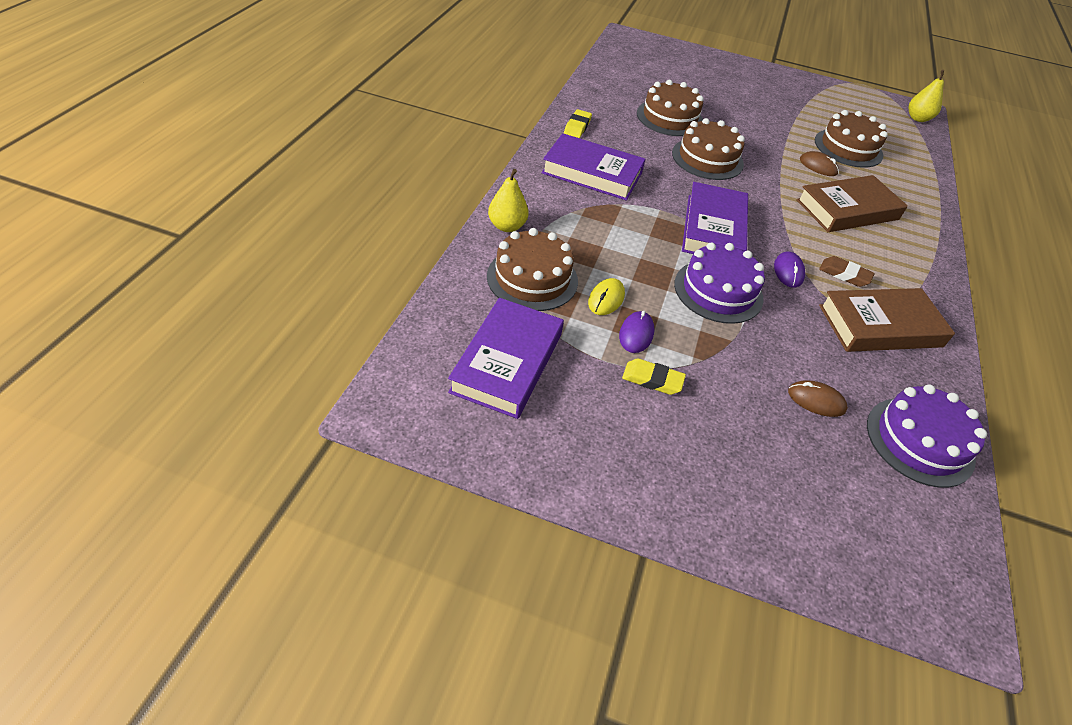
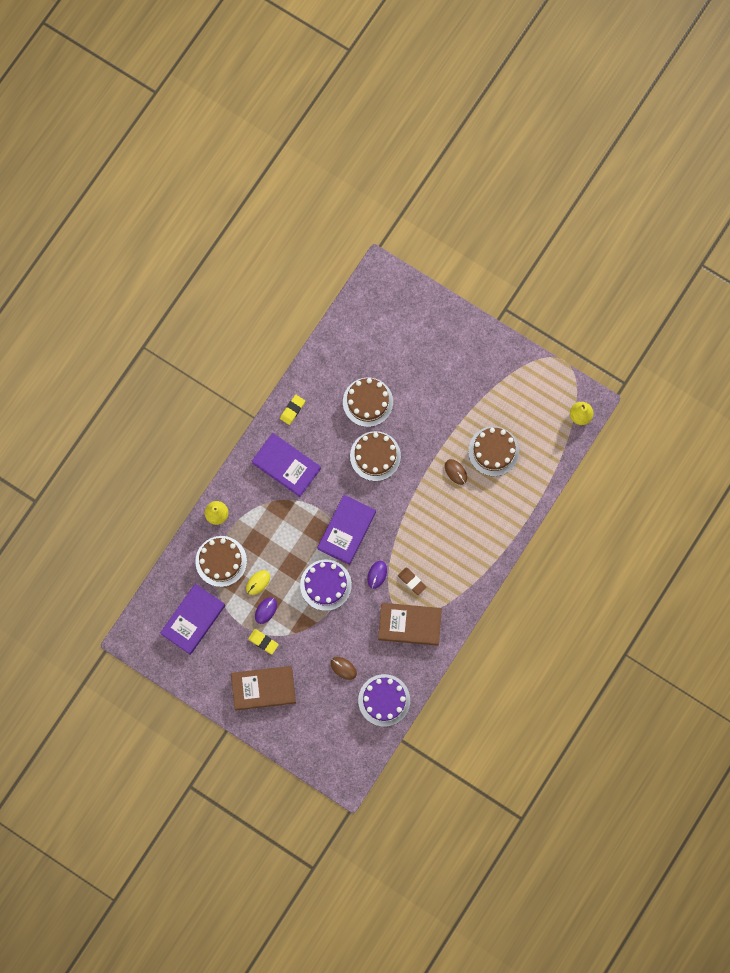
camera: 20 degrees right, 30 degrees up
(847, 210) = (450, 522): brown book -> brown book (263, 688)

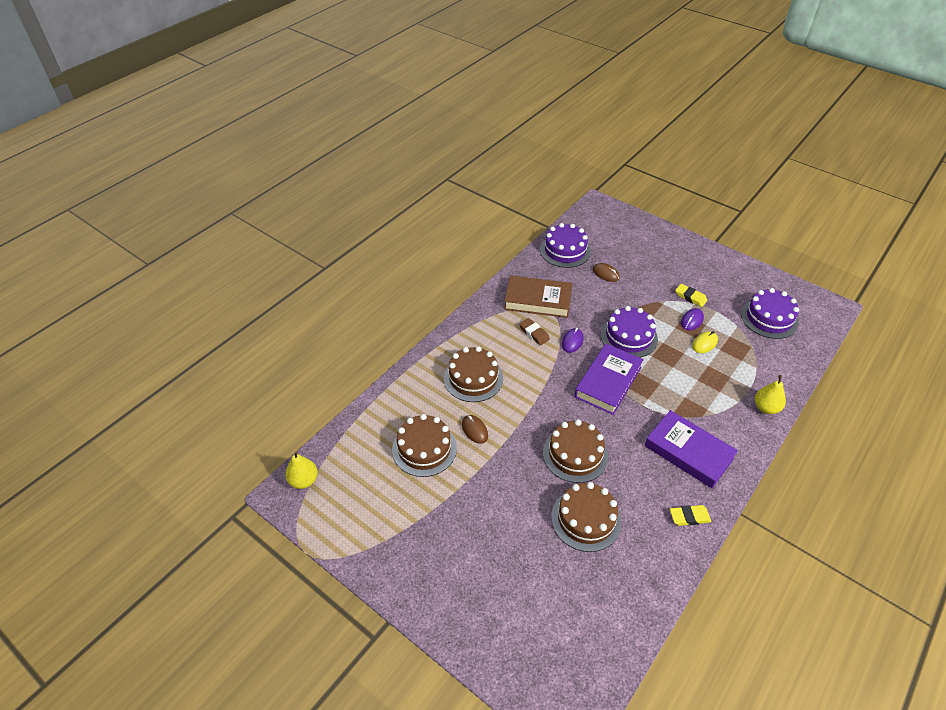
camera: 175 degrees left, 30 degrees down
(193, 620) = (769, 318): purple book -> purple cake
(221, 561) = (750, 364): brown cake -> brown cake (473, 378)
(263, 688) = (684, 265): brown book -> none
(292, 410) = (689, 517): yellow eraser -> yellow eraser turned 45 degrees clockwise

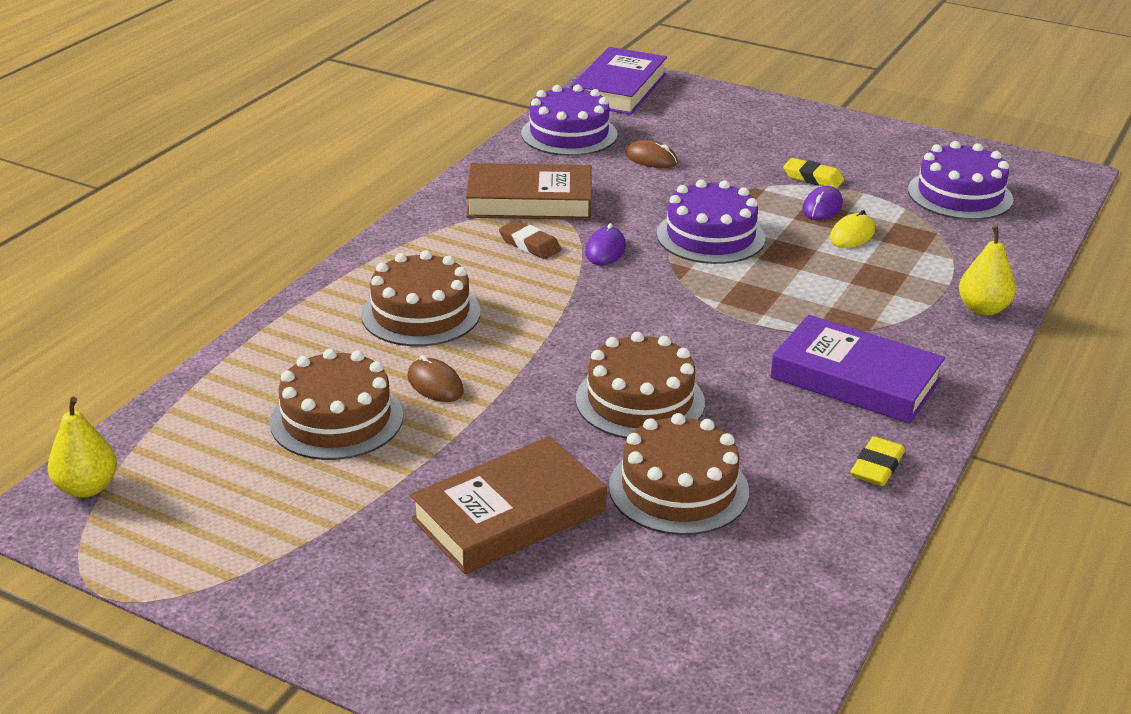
camera: 10 degrees left, 15 degrees down
(500, 526) = (509, 515): none -> brown book
(608, 382) = (683, 298): purple book -> purple book (619, 89)
(689, 517) = (877, 467): yellow eraser -> yellow eraser turned 45 degrees counterclockwise

